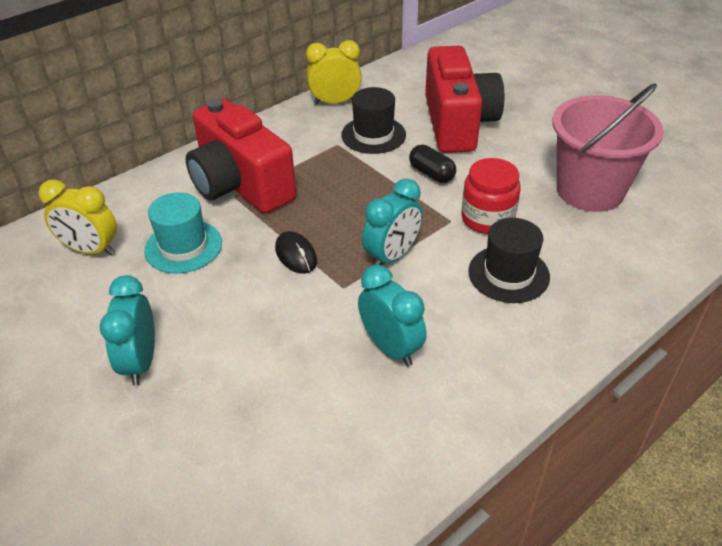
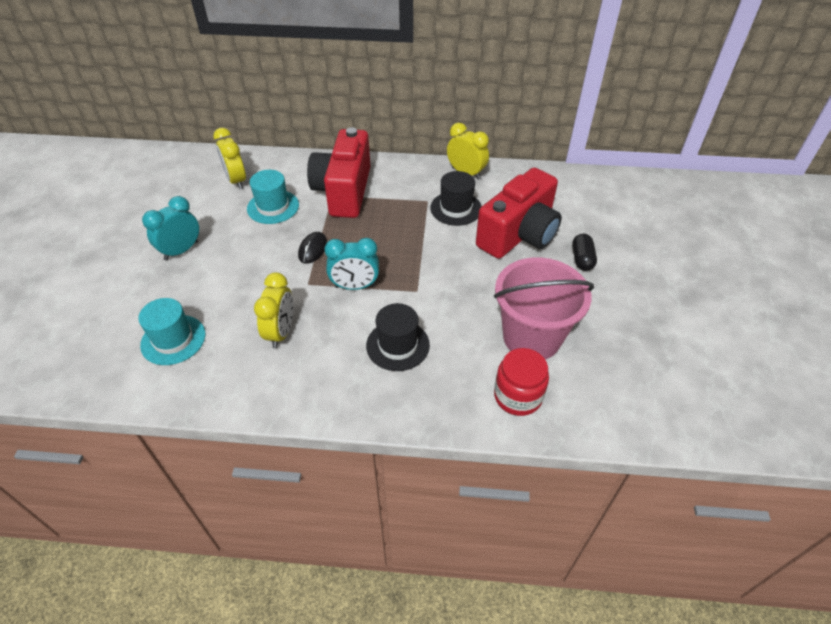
camera: 45 degrees right, 5 degrees up
(288, 450) = (173, 339): none -> turquoise hat
(391, 347) = (281, 332): turquoise clock -> yellow clock
(431, 174) = (451, 255): black capsule -> black capsule (582, 259)
(487, 218) = (439, 305): red jar -> red jar (518, 396)

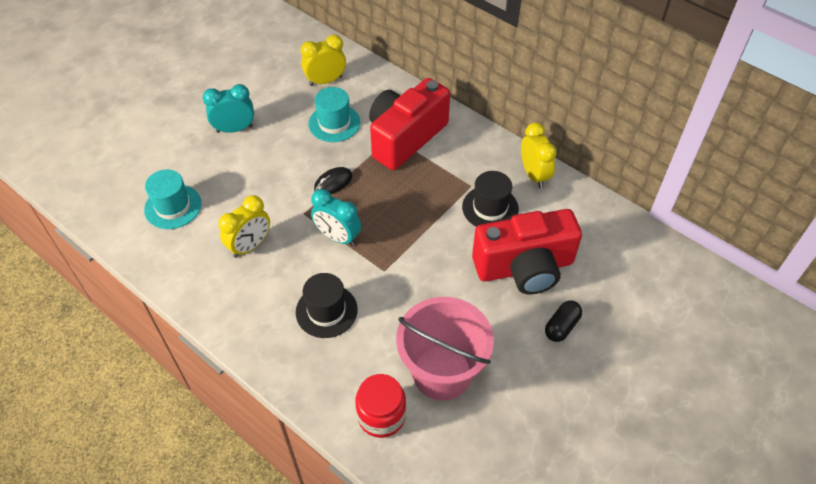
camera: 35 degrees right, 5 degrees up
(236, 180) = (325, 81): yellow clock -> yellow clock turned 60 degrees clockwise

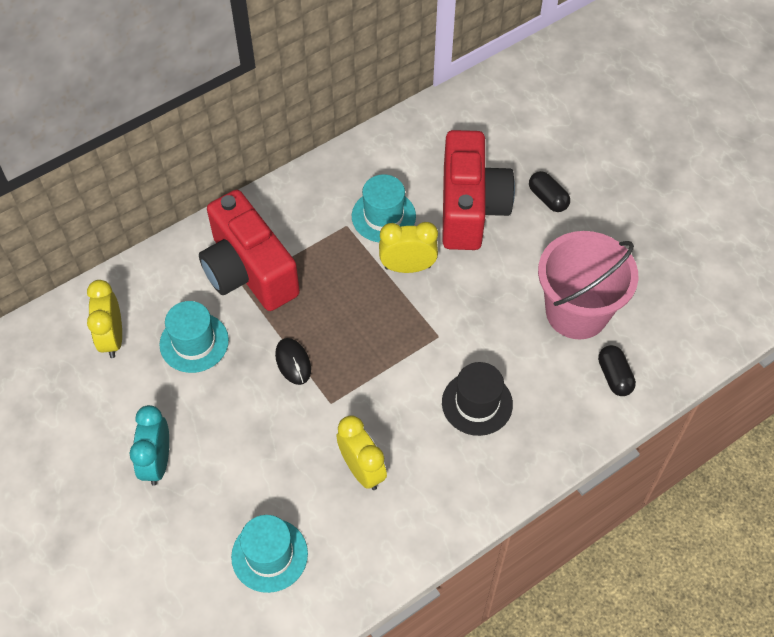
camera: 75 degrees left, 5 degrees up
(338, 237) = (378, 373): turquoise clock -> none
(381, 416) = (614, 376): red jar -> black capsule
(490, 208) = (383, 216): black hat -> turquoise hat
(534, 175) = (351, 164): yellow clock -> yellow clock (407, 267)

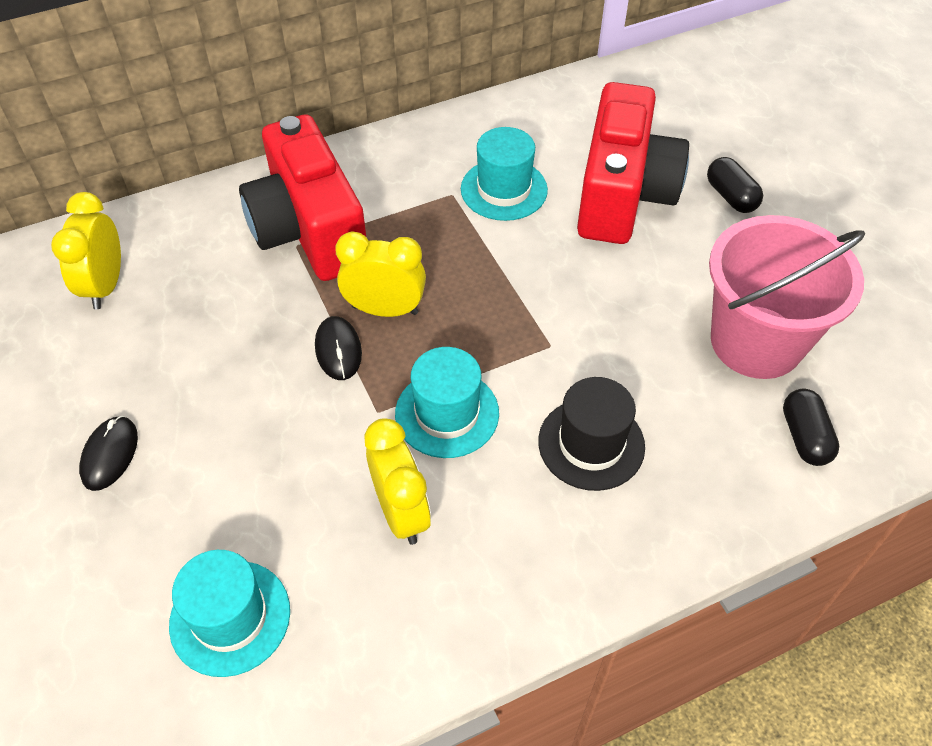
camera: 10 degrees right, 5 degrees down
(157, 462) = (110, 454): turquoise clock -> black mouse
(194, 342) = (211, 306): turquoise hat -> turquoise hat (447, 413)
(407, 267) = (524, 253): yellow clock -> yellow clock (385, 309)

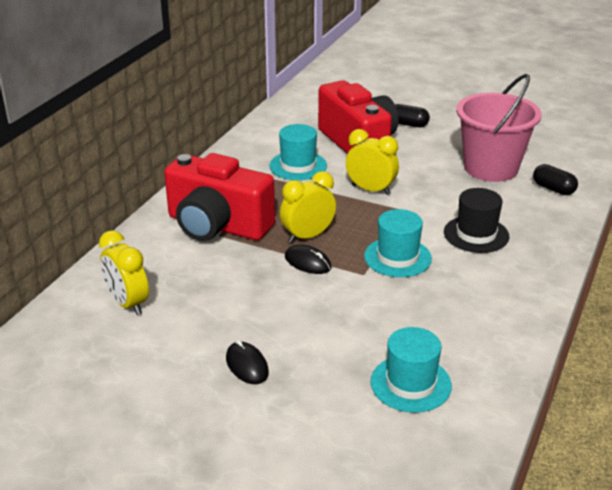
camera: 40 degrees left, 20 degrees down
(401, 512) = (431, 301): yellow clock -> yellow clock (371, 190)

